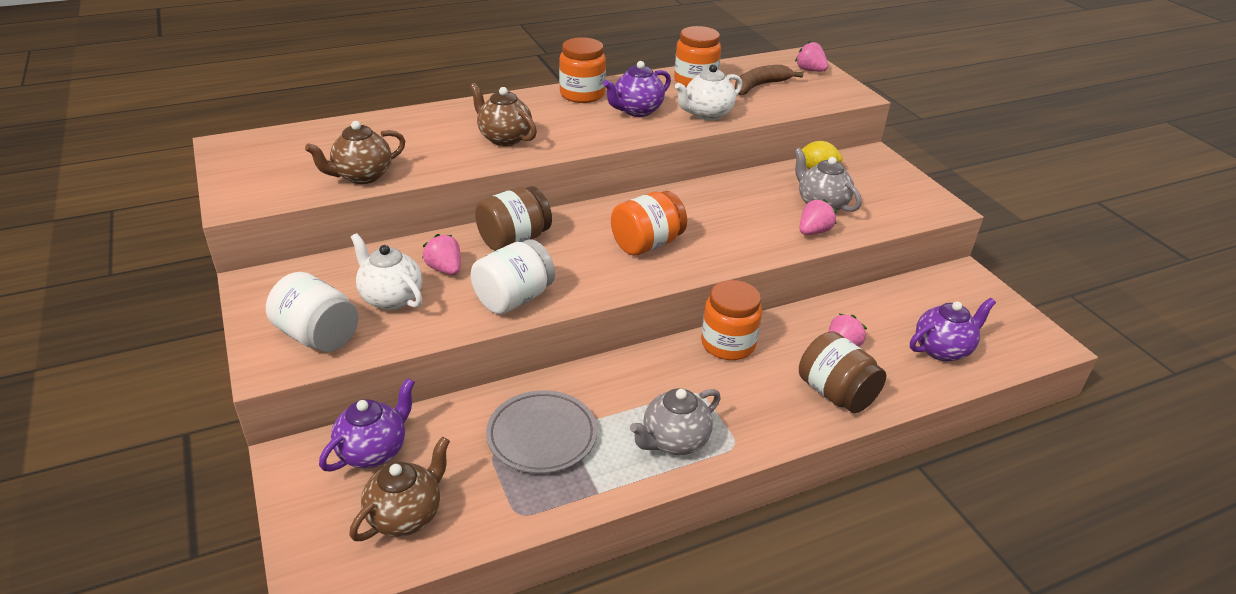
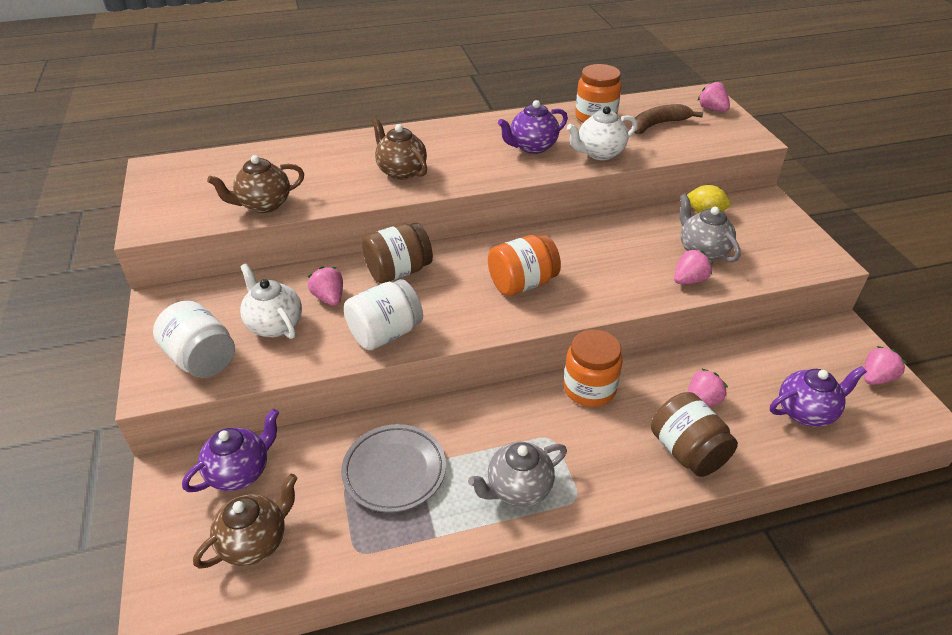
camera: 10 degrees right, 5 degrees up
(582, 94) = (484, 128): orange jar -> none
(1002, 315) = (876, 378): none -> pink strawberry

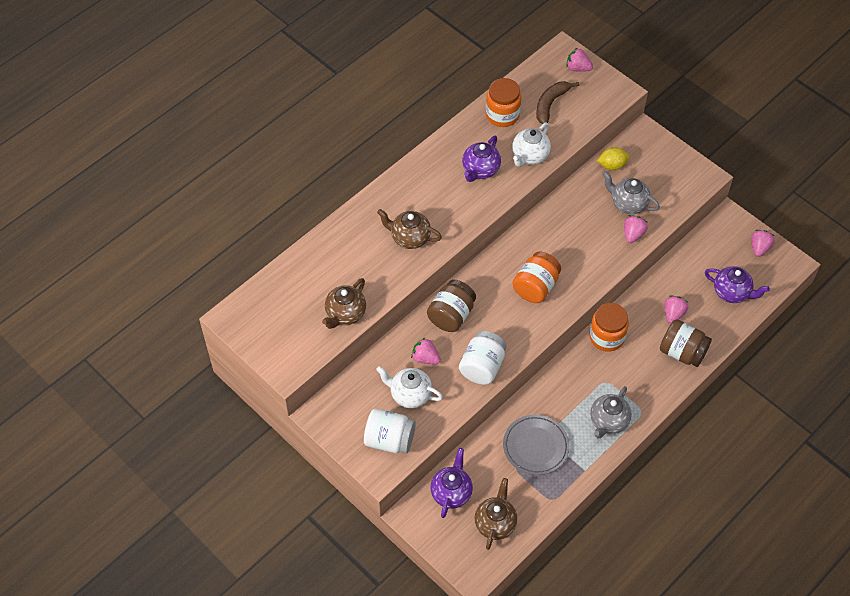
camera: 30 degrees left, 15 degrees up
(806, 412) = (732, 293): purple teapot -> purple teapot turned 75 degrees clockwise

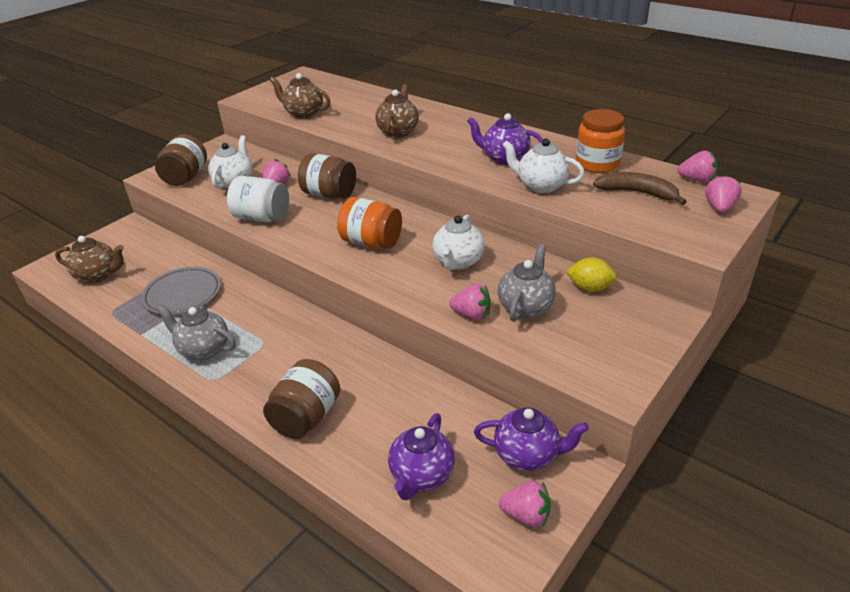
camera: 85 degrees right, 20 degrees down
(389, 440) = (186, 177): white jar -> brown jar
(451, 492) = (144, 246): purple teapot -> purple teapot (527, 455)
(571, 234) = (458, 262): none -> white teapot
(607, 337) = (331, 340): orange jar -> none
(612, 165) = (589, 288): yellow lemon -> yellow lemon turned 60 degrees counterclockwise
(673, 314) = (373, 404): pink strawberry -> pink strawberry (696, 180)

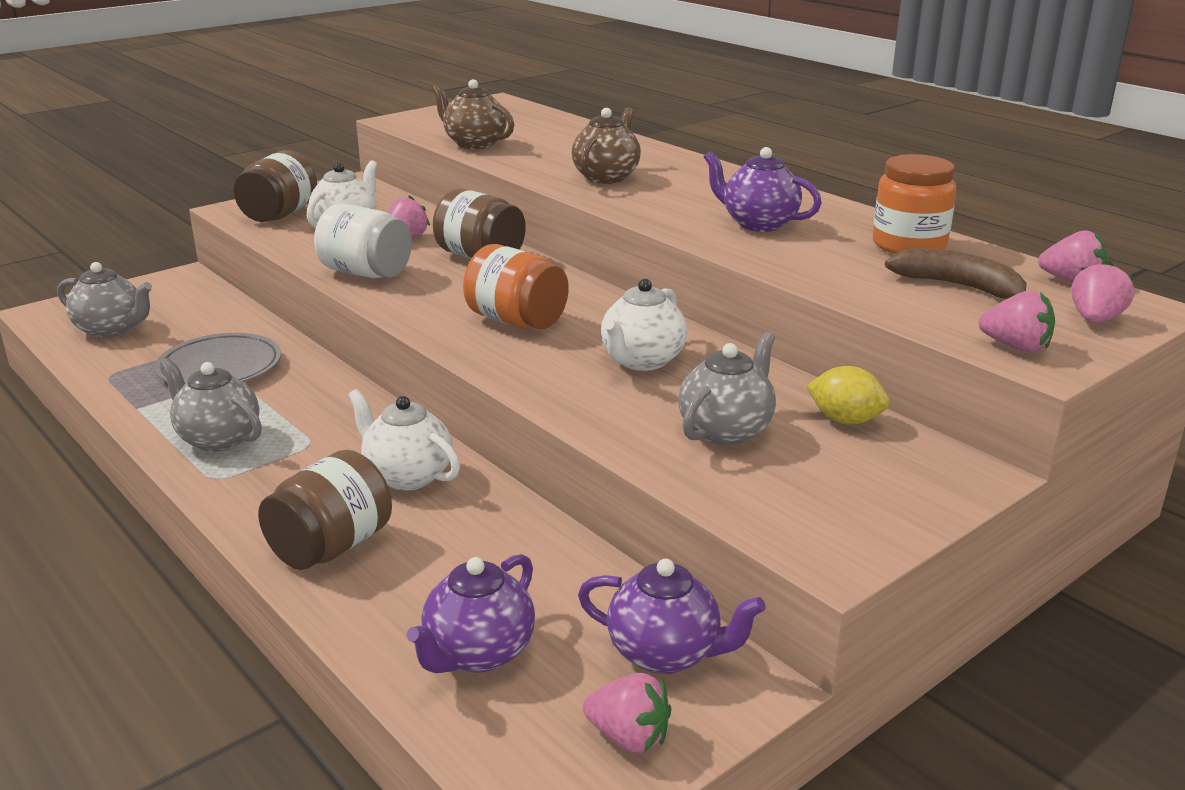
camera: 10 degrees right, 10 degrees down
(98, 275) = (111, 330): brown teapot -> grey teapot
(472, 314) = (633, 429): pink strawberry -> pink strawberry (1015, 347)
(541, 186) = (801, 261): white teapot -> white teapot (407, 476)

